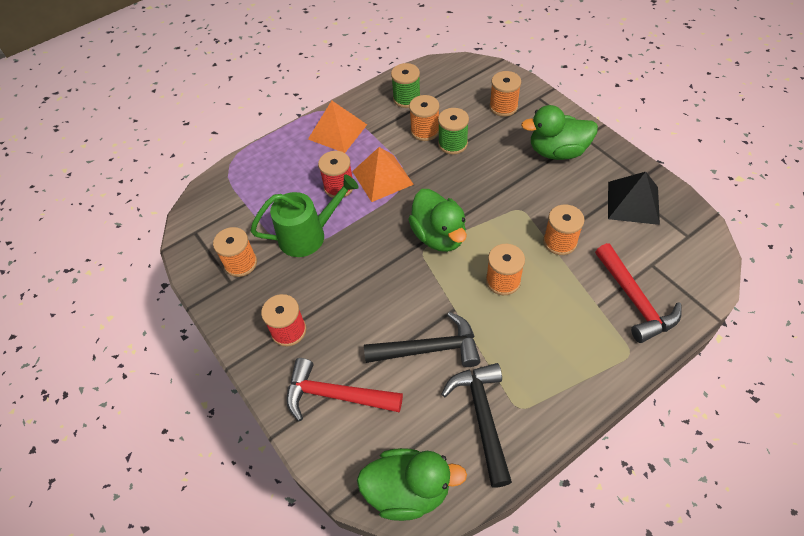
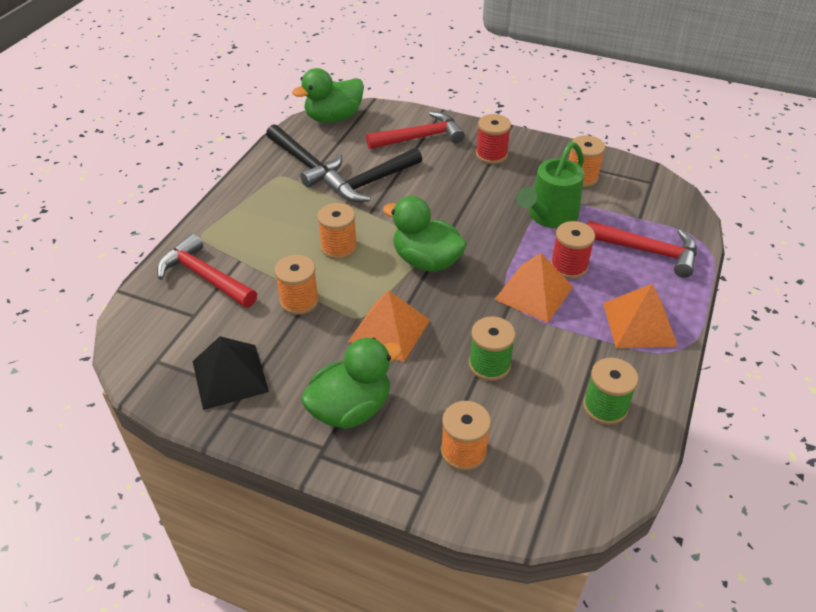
camera: 145 degrees right, 10 degrees down
(273, 175) = (647, 251): none -> red hammer
(425, 131) = (538, 368): orange spool -> none
(503, 191) = (389, 330): none -> orange pyramid

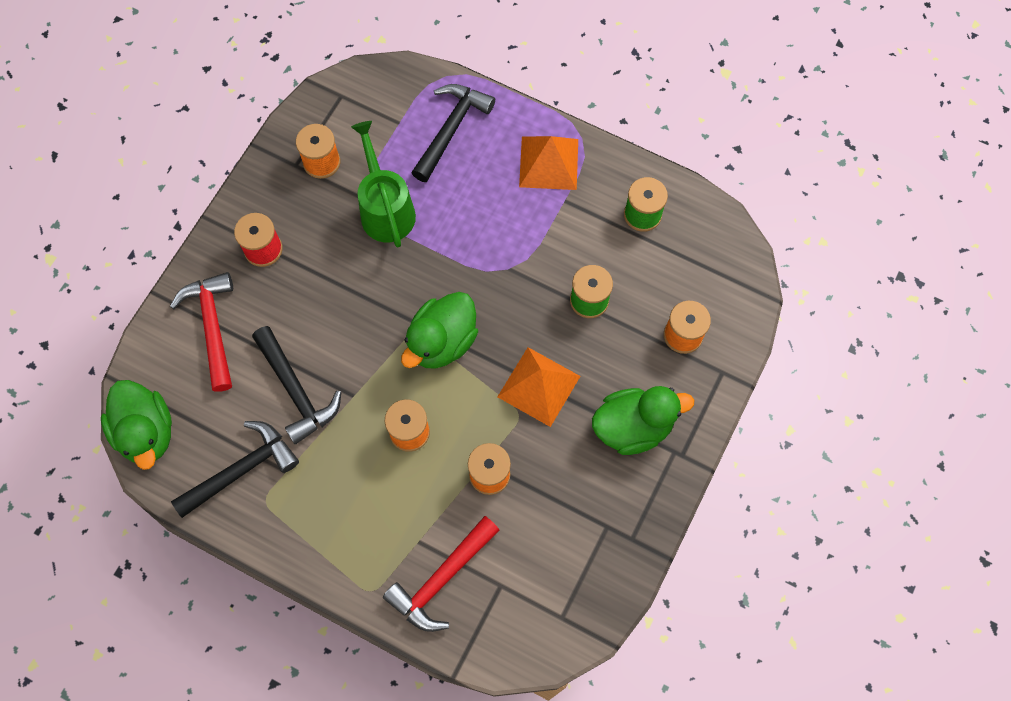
camera: 85 degrees left, 25 degrees up
(230, 376) = (587, 541): black pyramid -> none
(351, 409) = (633, 427): green duck -> green duck turned 105 degrees clockwise
(533, 293) = (499, 245): orange pyramid -> none
(549, 216) = (385, 209): green watering can -> green watering can turned 150 degrees counterclockwise
(569, 266) = (465, 206): red spool -> none
(647, 251) = (451, 129): red hammer -> black hammer

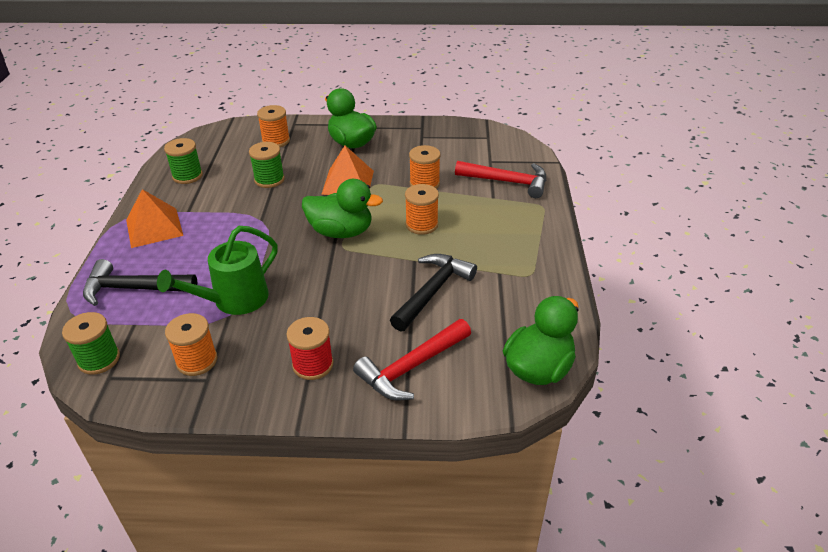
camera: 115 degrees left, 30 degrees down
(242, 469) = (518, 296): black hammer -> none
(366, 91) = (99, 359): none -> green spool

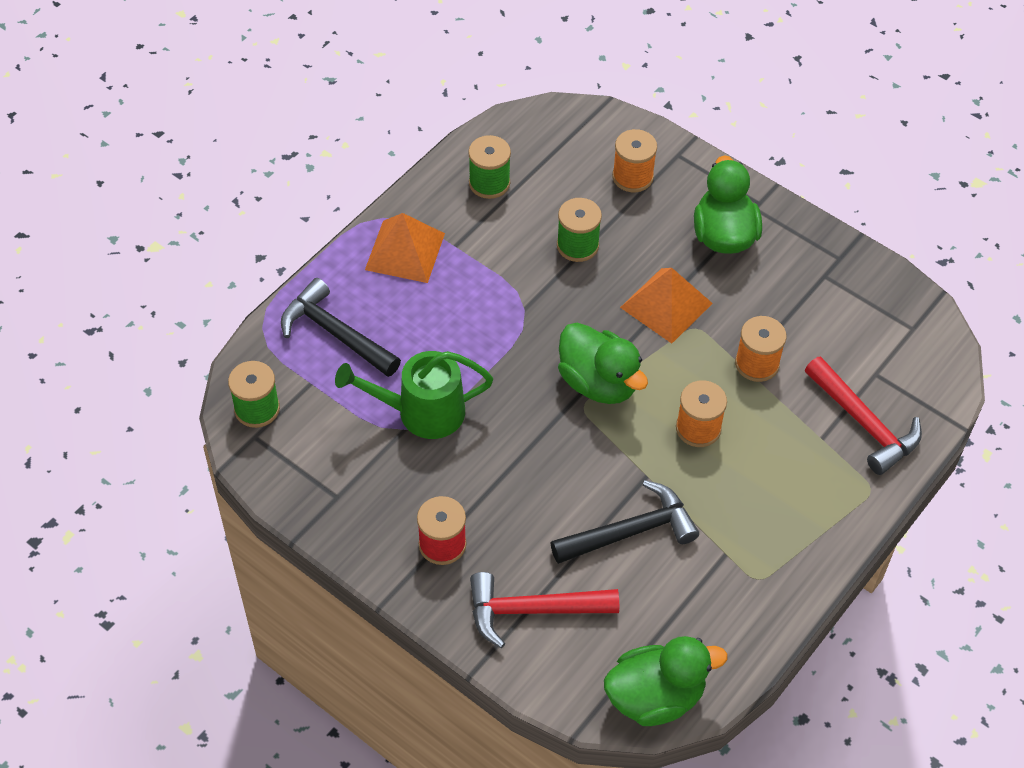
camera: 35 degrees right, 15 degrees up
(197, 361) = (341, 468): orange spool -> none

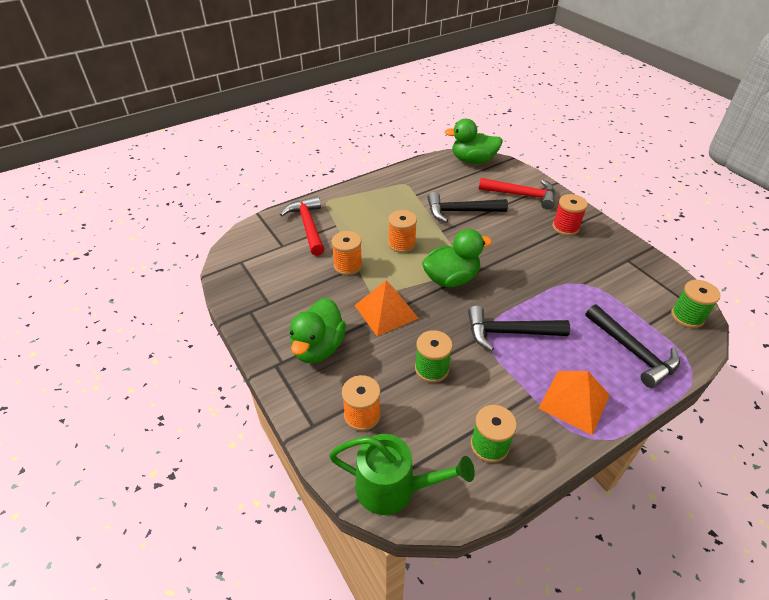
camera: 160 degrees left, 10 degrees down
(421, 412) = (571, 289): green watering can -> green watering can (394, 488)
(496, 318) = (509, 332): none -> black hammer
(598, 383) = (451, 279): green duck -> green duck turned 90 degrees clockwise

